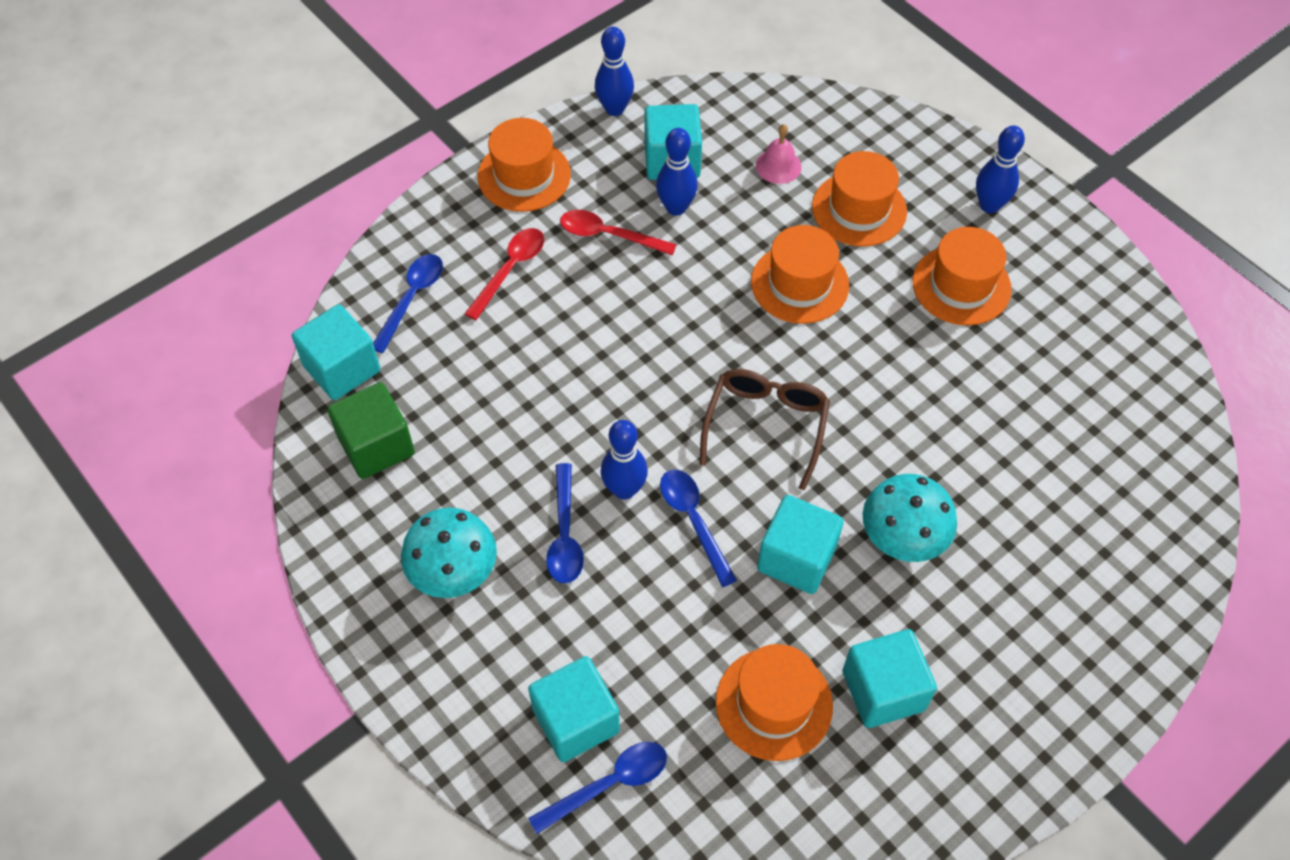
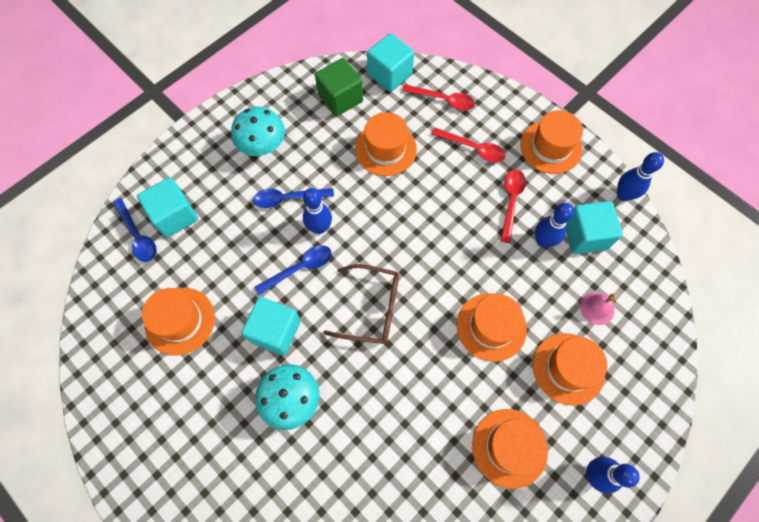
camera: 85 degrees right, 10 degrees up
(412, 299) = (443, 100): blue spoon -> red spoon
(491, 386) = (385, 149): none -> orange hat
(883, 690) = (186, 386): turquoise cube -> none

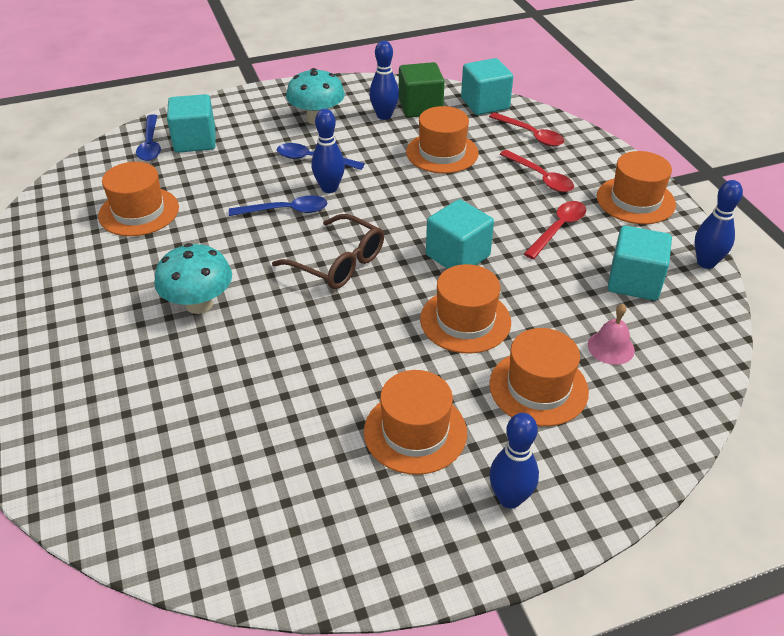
camera: 25 degrees right, 25 degrees down
(275, 331) = (224, 248): turquoise cube -> turquoise cube (457, 256)
(543, 241) = (577, 270): blue bowling pin -> blue bowling pin (384, 116)

